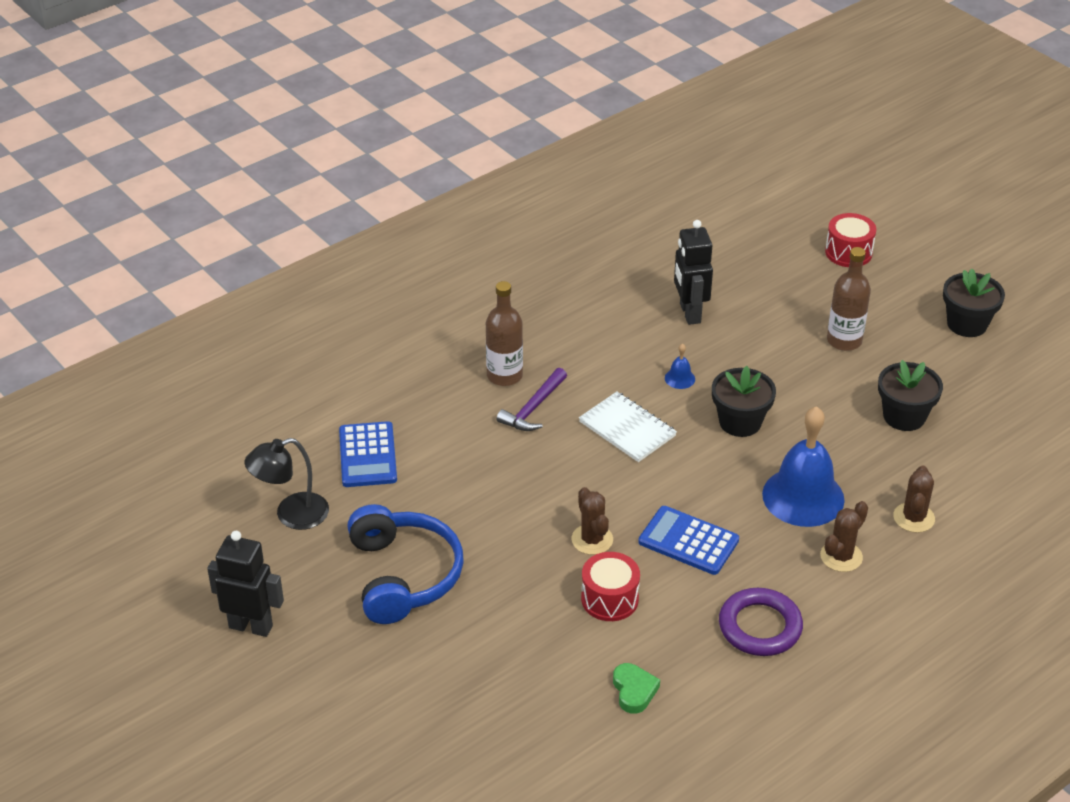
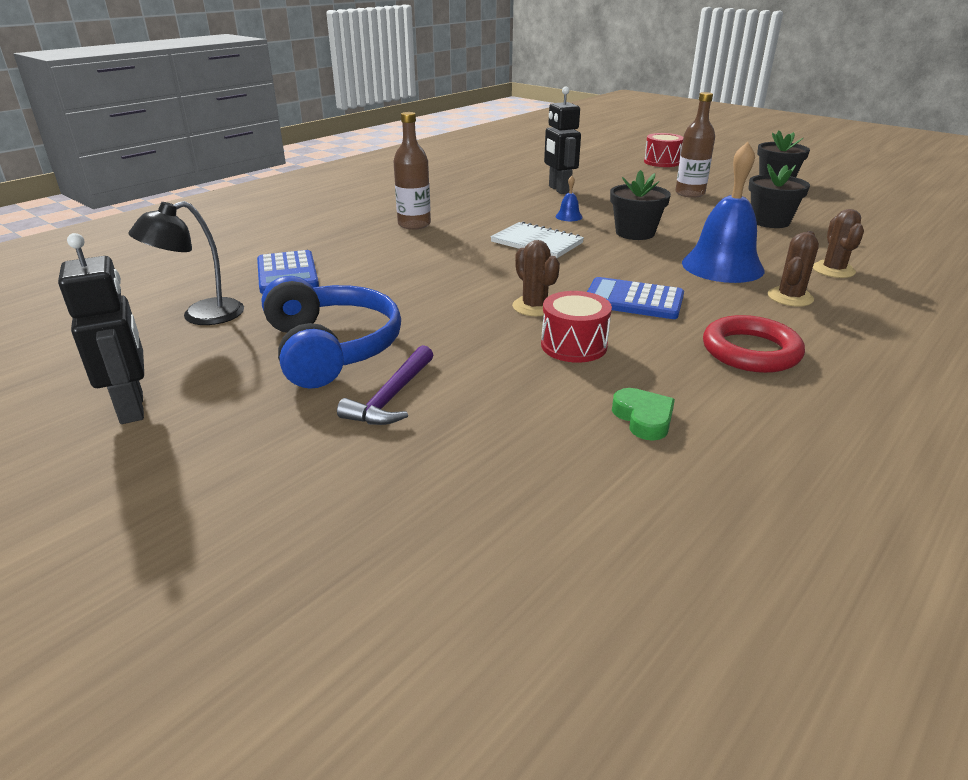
camera: 10 degrees left, 10 degrees down
(251, 626) = (133, 408): black robot -> black robot turned 60 degrees clockwise
(533, 408) = (446, 238): purple hammer -> purple hammer (392, 397)
(760, 627) = (750, 351): purple ring -> red ring

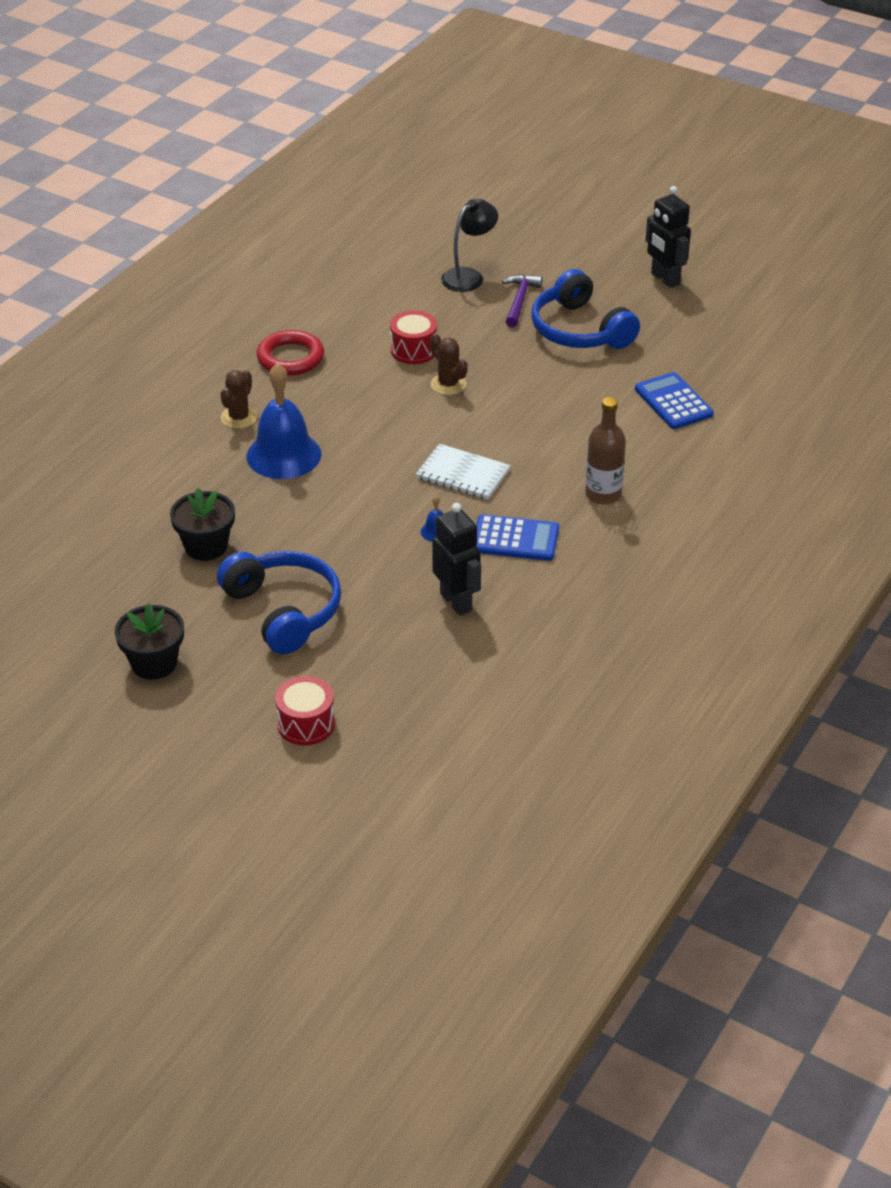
camera: 170 degrees right, 10 degrees up
(201, 316) = (697, 348): black lamp -> black lamp (468, 276)
(633, 300) = (369, 400): blue calculator -> blue calculator (515, 539)
(635, 233) = (362, 504): black flower pot -> none
(643, 418) = (369, 303): green heart -> none
(690, 193) = (283, 611): brown bottle -> blue headphones
(833, 270) = (182, 460): brown cactus -> none

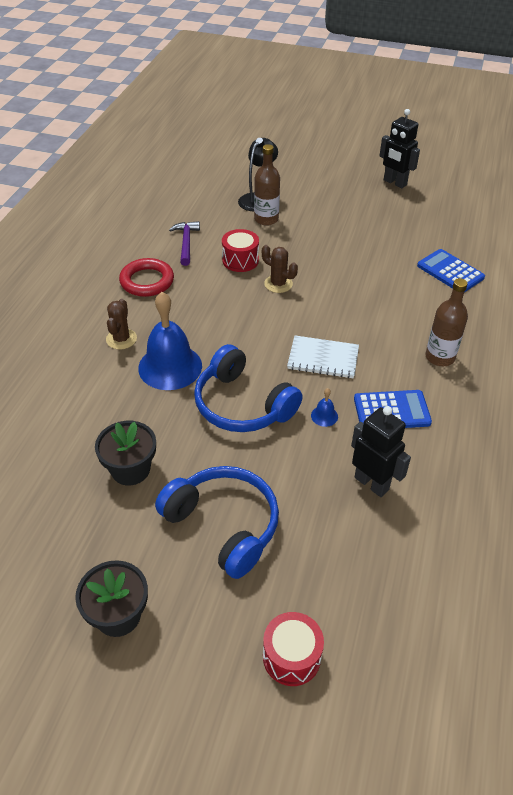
camera: 15 degrees left, 5 degrees up
(468, 304) = (266, 219): none -> brown bottle
(519, 300) = (302, 212): purple hammer -> purple hammer (186, 243)
(580, 330) = (355, 227): blue headphones -> blue headphones (242, 404)

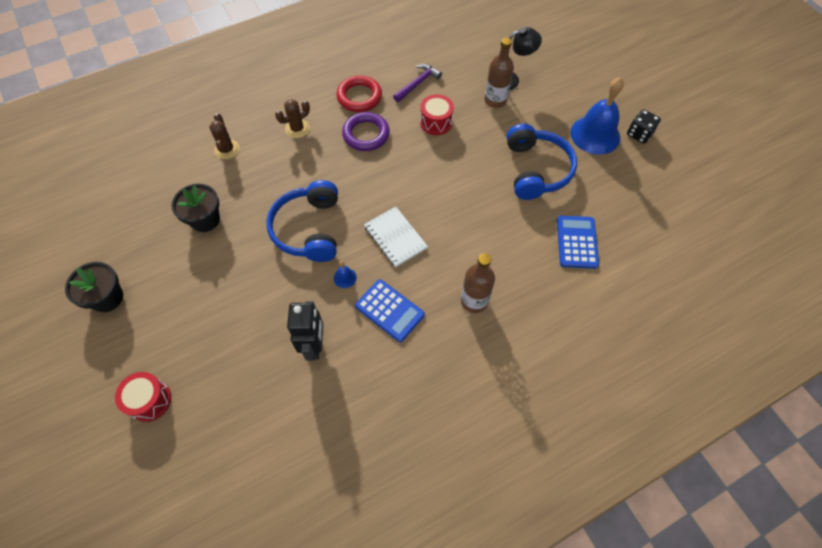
camera: 45 degrees right, 15 degrees up
(170, 366) = (301, 169): blue bell -> blue bell (595, 135)
(192, 304) = (366, 134): none -> purple ring
(223, 525) = (208, 295): blue headphones -> blue headphones (536, 170)
(278, 284) = (438, 159): brown cactus -> brown cactus (227, 149)
(394, 183) = (639, 134): black robot -> black dice

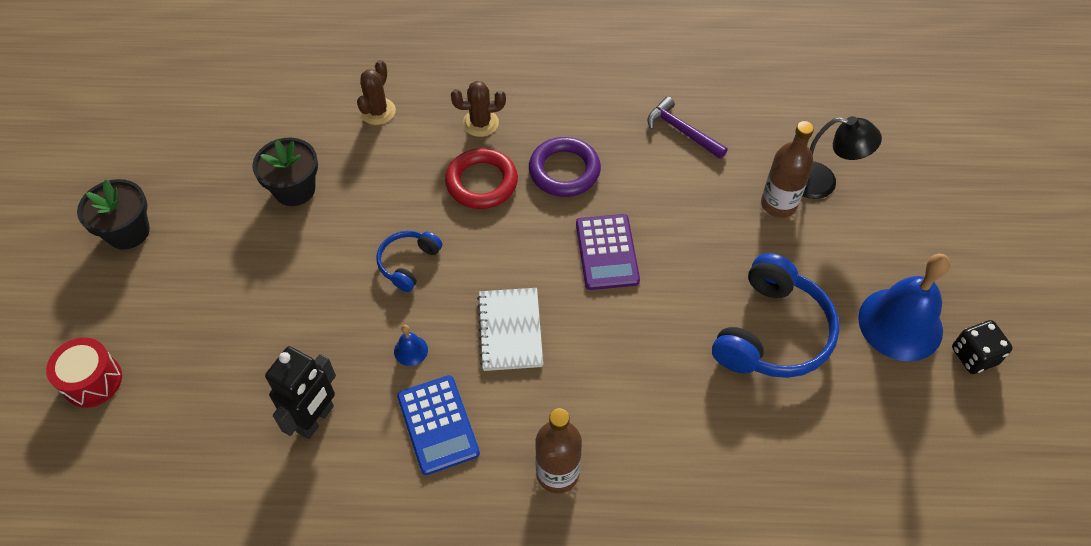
camera: 30 degrees right, 5 degrees down
(309, 229) = (408, 263): blue headphones -> blue headphones, size x0.53
(359, 97) = (589, 115): red ring -> red ring (481, 182)
(417, 83) = (682, 131): purple hammer -> purple hammer turned 120 degrees counterclockwise
(421, 168) = (607, 252): none -> purple calculator
(436, 122) = (671, 197): red drum -> none
(576, 242) = (762, 469): blue calculator -> none

